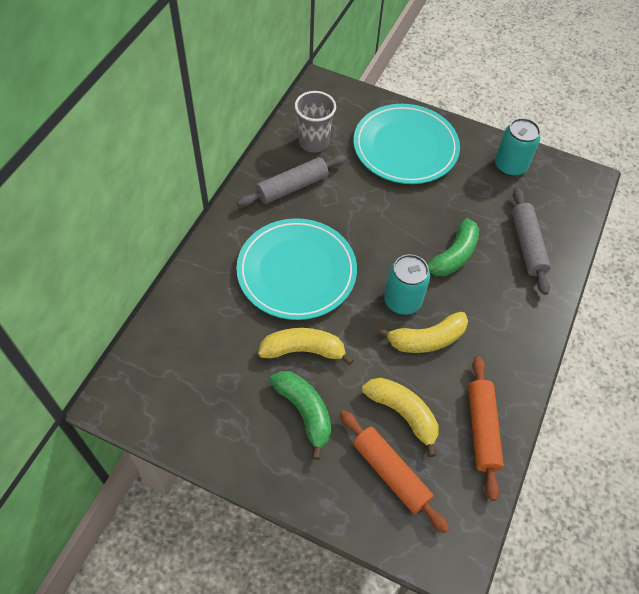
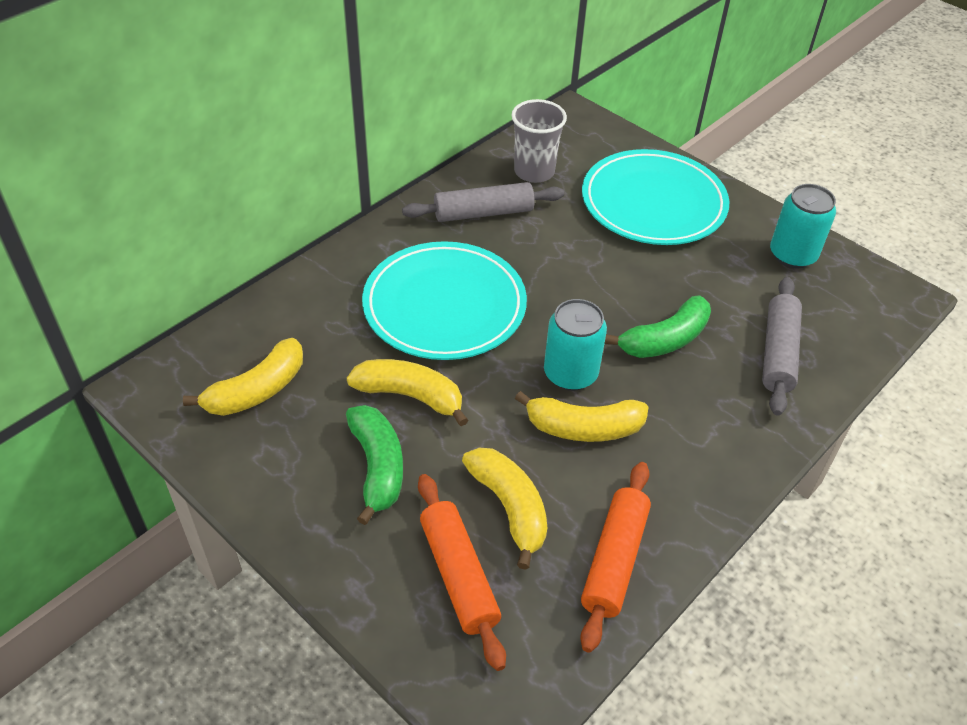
camera: 20 degrees right, 10 degrees down
(194, 379) = (257, 390): none -> yellow banana

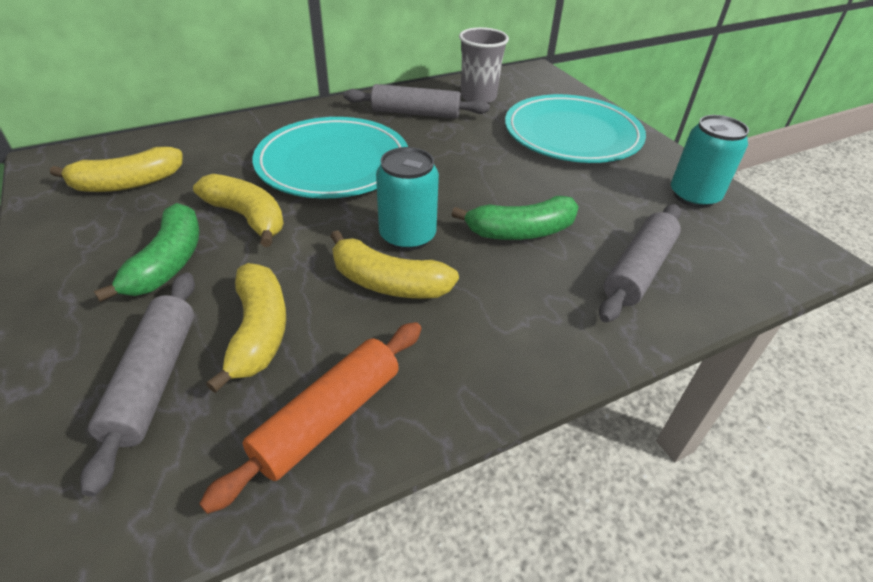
camera: 20 degrees right, 5 degrees down
(459, 575) = (154, 380): orange rolling pin -> grey rolling pin

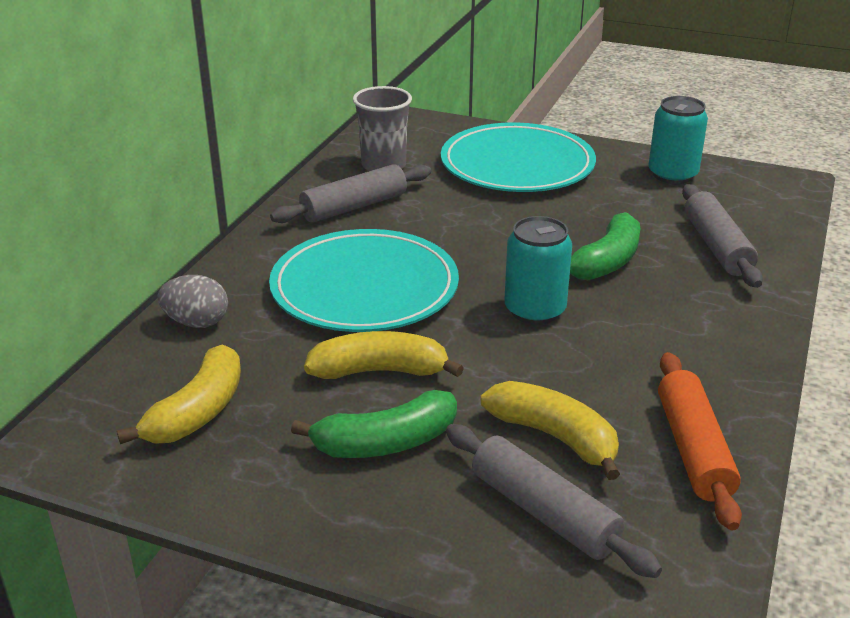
camera: 40 degrees left, 10 degrees down
(168, 263) = (385, 443): green banana -> green banana turned 105 degrees clockwise
(218, 136) = (196, 322): none -> grey egg
(388, 282) = (580, 350): yellow banana -> none

